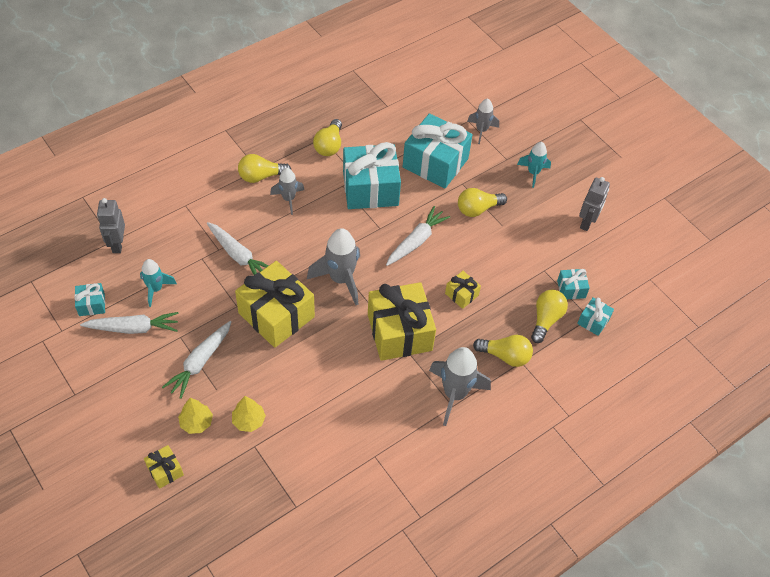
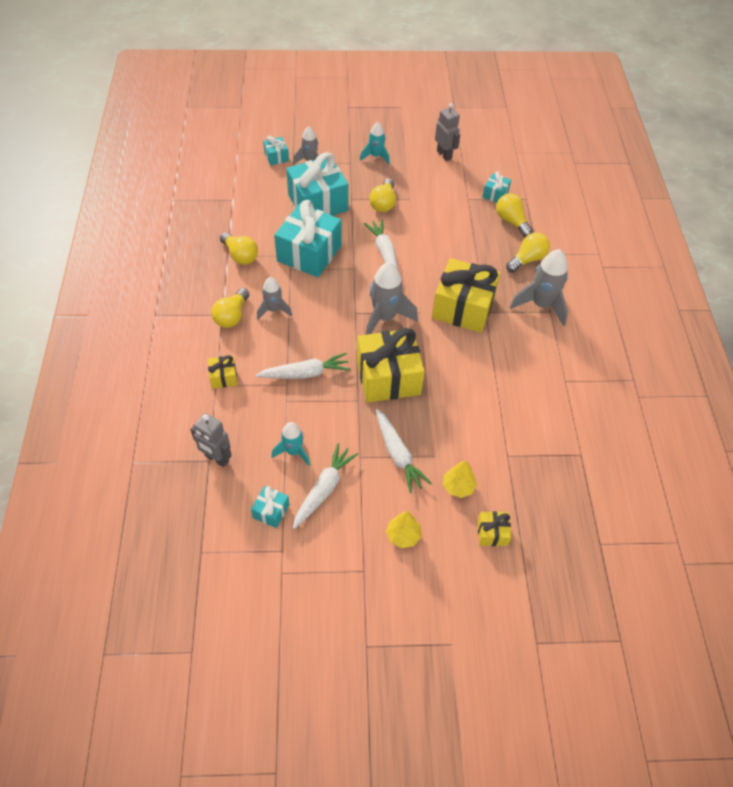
camera: 55 degrees left, 0 degrees up
(249, 421) = (480, 447): yellow tree -> yellow tree (403, 535)
(461, 294) = (455, 254): yellow gift -> yellow gift (223, 377)
(593, 321) = (530, 198): turquoise gift -> turquoise gift (276, 157)

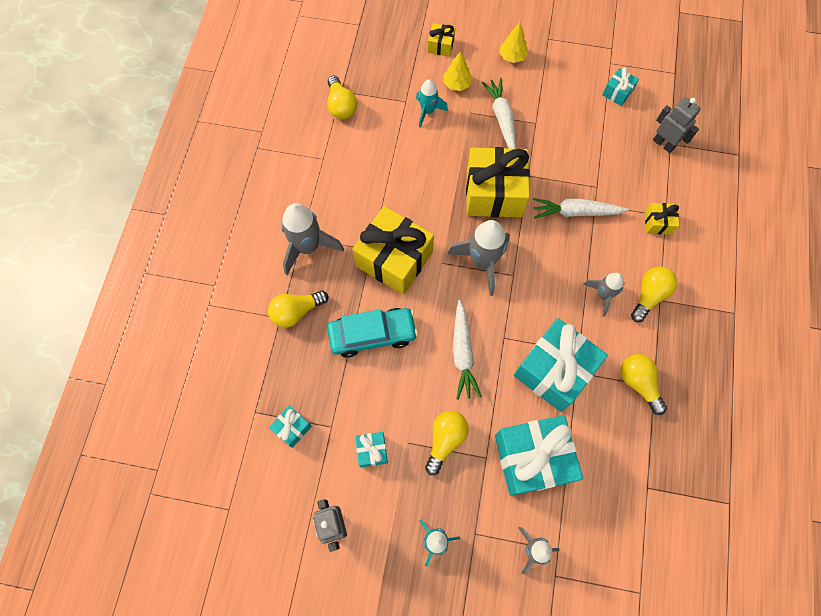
camera: 165 degrees left, 15 degrees up
(276, 157) = (581, 569): turquoise gift -> turquoise gift (372, 450)
(293, 451) = (594, 138): turquoise rocket -> turquoise rocket (428, 112)
(324, 489) = (571, 102): white carrot -> none
(460, 254) = (372, 335): none -> turquoise car
(511, 221) = (290, 375): yellow light bulb -> yellow light bulb (341, 106)

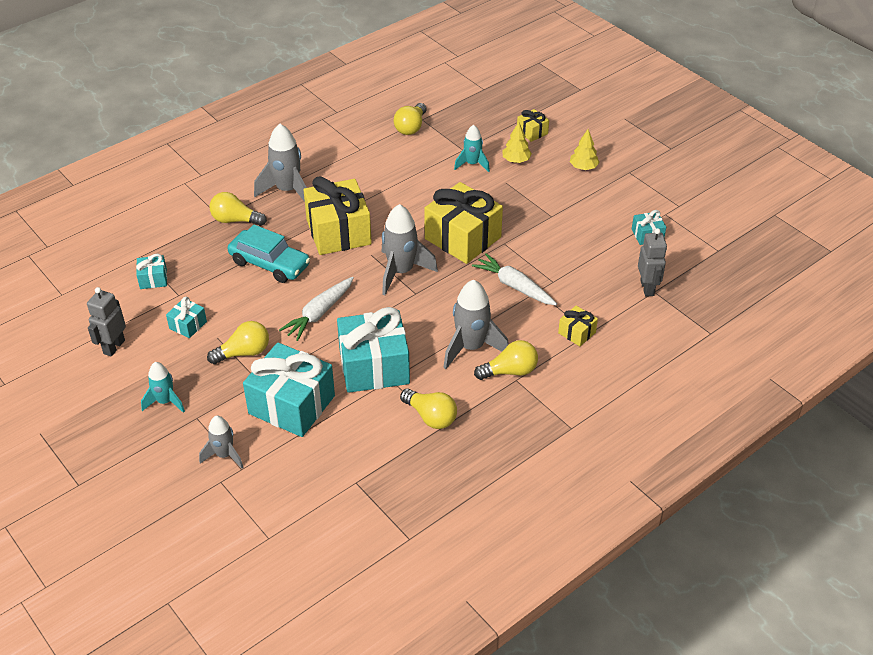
camera: 40 degrees right, 25 degrees down
(501, 118) = (526, 199): white carrot -> none
(602, 295) = (471, 347): grey rocket -> grey rocket, size x1.65
(638, 383) = (431, 417): yellow light bulb -> yellow light bulb turned 120 degrees clockwise

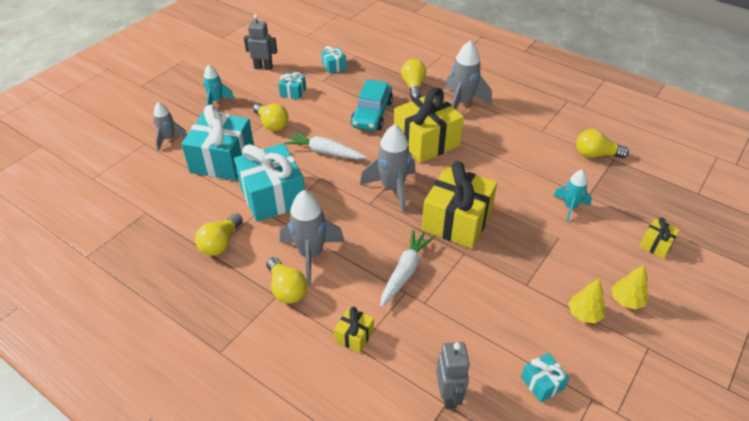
camera: 75 degrees right, 0 degrees up
(516, 160) = (599, 239): yellow tree -> yellow tree (584, 314)
(647, 288) = (448, 395): grey robot -> grey robot turned 75 degrees counterclockwise

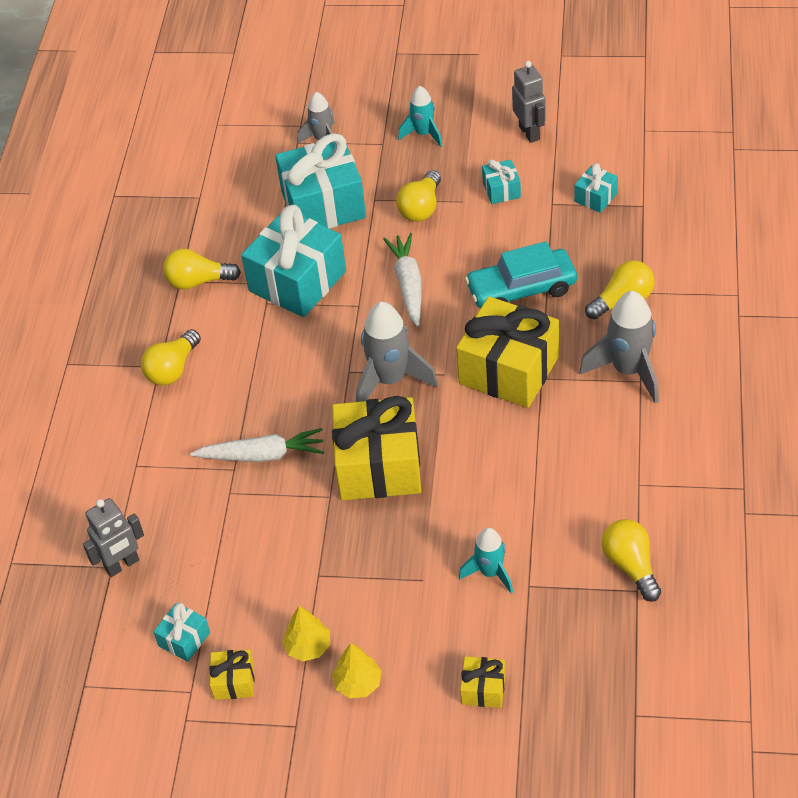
camera: 65 degrees right, 5 degrees up
(311, 255) = (232, 362): grey rocket -> none
(354, 336) = (148, 455): yellow gift -> yellow gift (234, 682)

